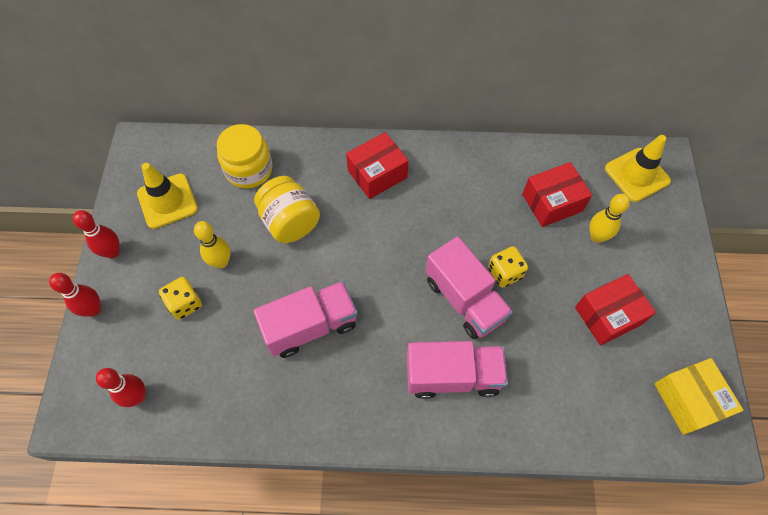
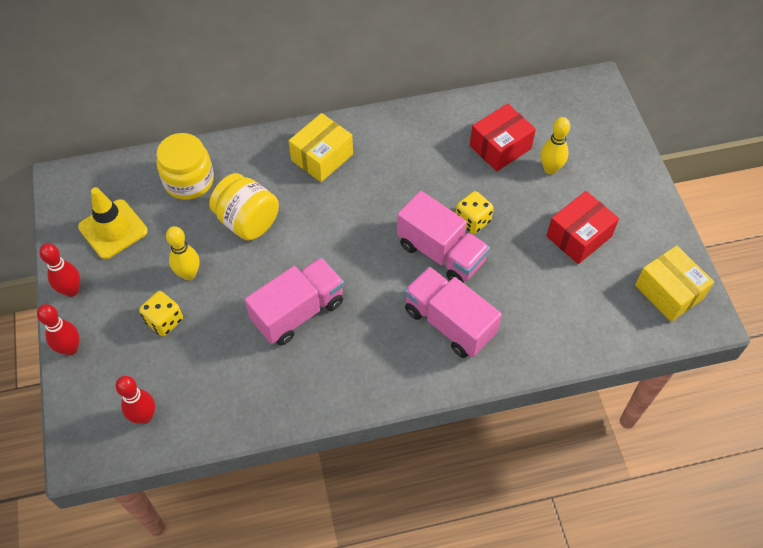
camera: 15 degrees left, 5 degrees down
(377, 174) = (322, 157): red box -> yellow box
(453, 375) = (449, 323): pink truck -> pink truck turned 120 degrees counterclockwise
(637, 175) = (573, 104): yellow traffic cone -> none

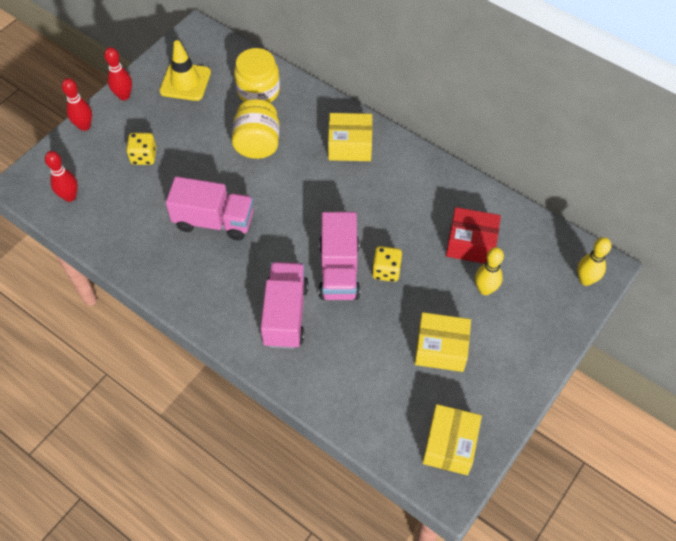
camera: 50 degrees right, 0 degrees up
(189, 274) = (189, 143): yellow bowling pin -> yellow bowling pin (585, 280)
(578, 236) = (441, 349): red box -> yellow box

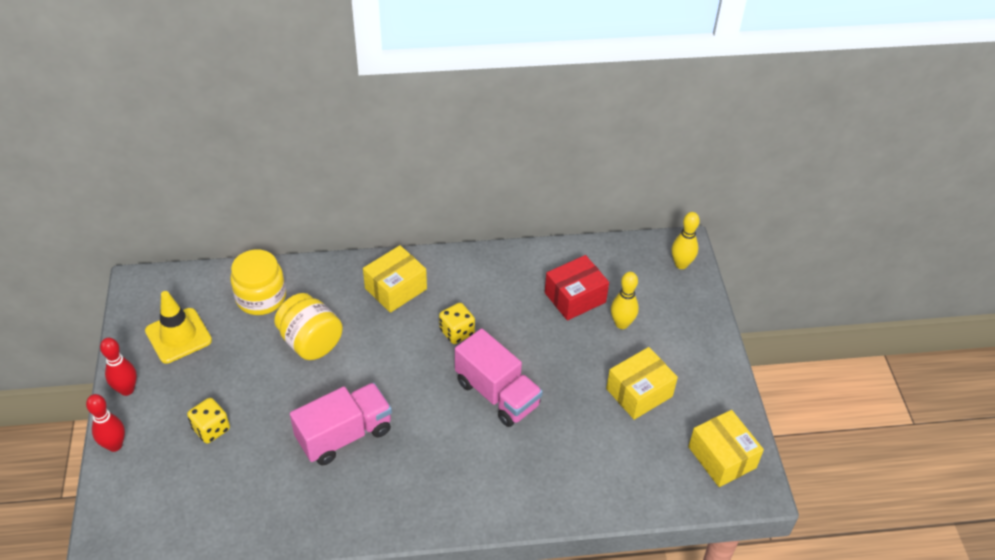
camera: 45 degrees left, 10 degrees down
(70, 196) = (174, 519): red bowling pin -> none
(285, 314) = (493, 462): pink truck -> none
(386, 271) = (534, 366): yellow dice -> yellow dice (457, 332)

